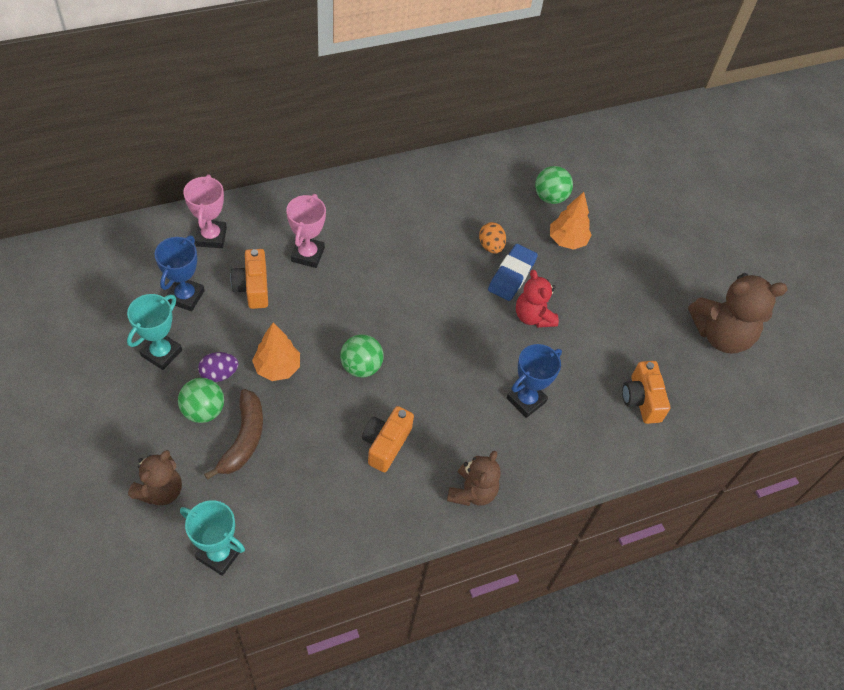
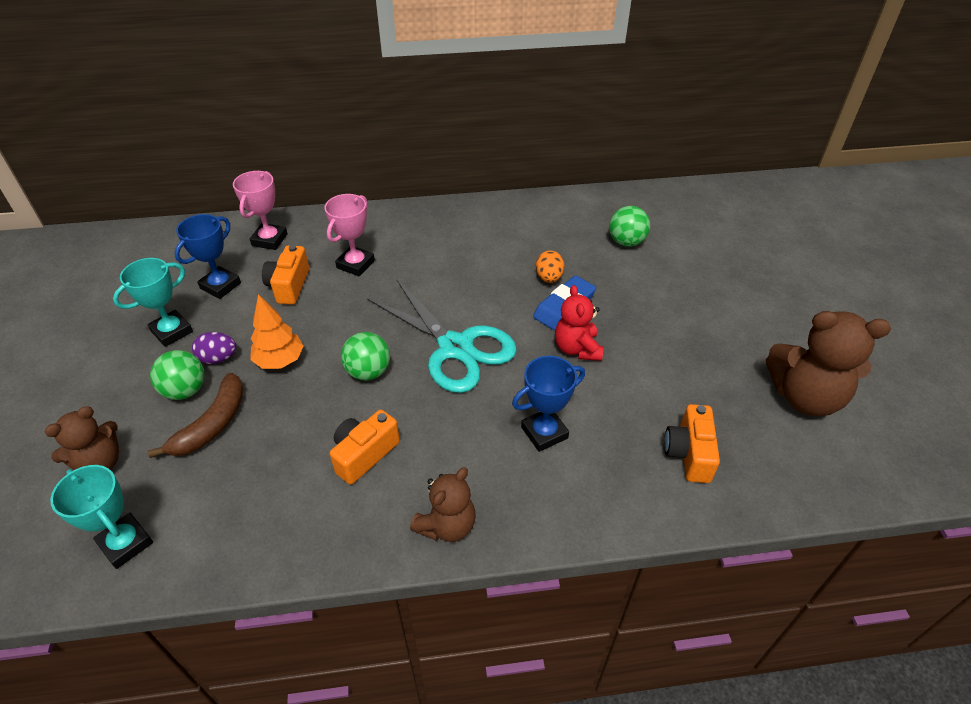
camera: 20 degrees right, 10 degrees down
(430, 331) = (455, 348): none -> turquoise scissors
(567, 241) = (635, 282): orange tree -> none

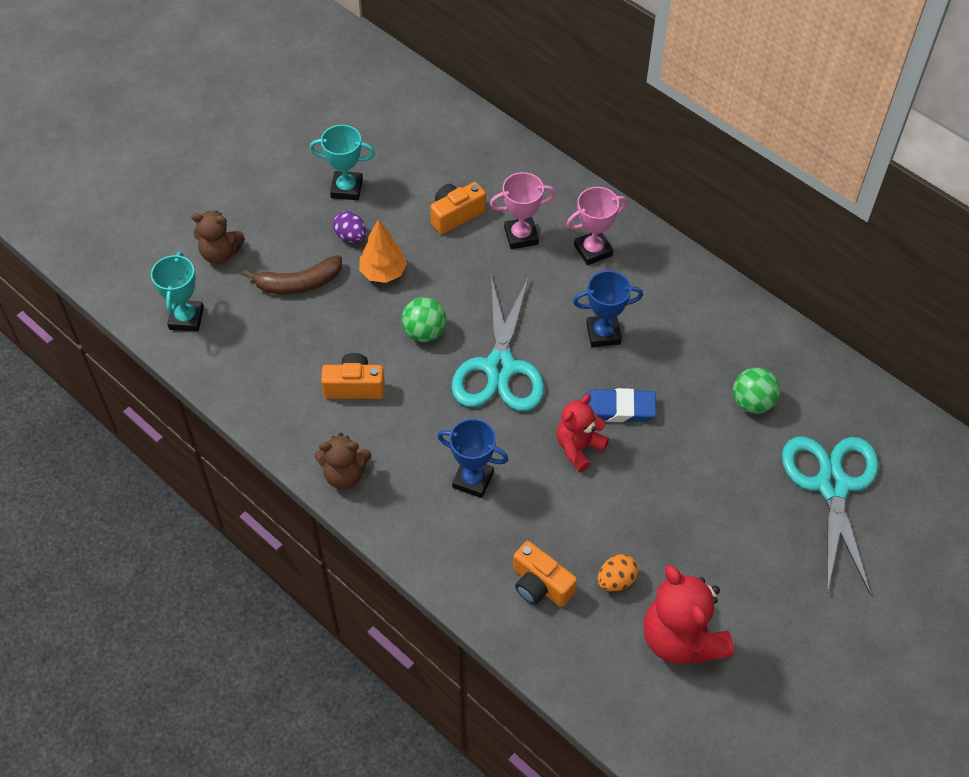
camera: 50 degrees right, 10 degrees up
(185, 390) = (309, 244): green ball -> none
(220, 286) = (413, 175): blue trophy -> blue trophy (603, 333)
(269, 240) = (489, 160): pink trophy -> pink trophy (593, 250)
(549, 278) = (642, 375): orange egg -> orange egg (616, 580)
(689, 453) = (540, 585): orange camera -> orange camera turned 105 degrees counterclockwise
(727, 246) = (832, 485): none -> turquoise scissors
(805, 397) = (681, 638): brown teddy bear -> red teddy bear

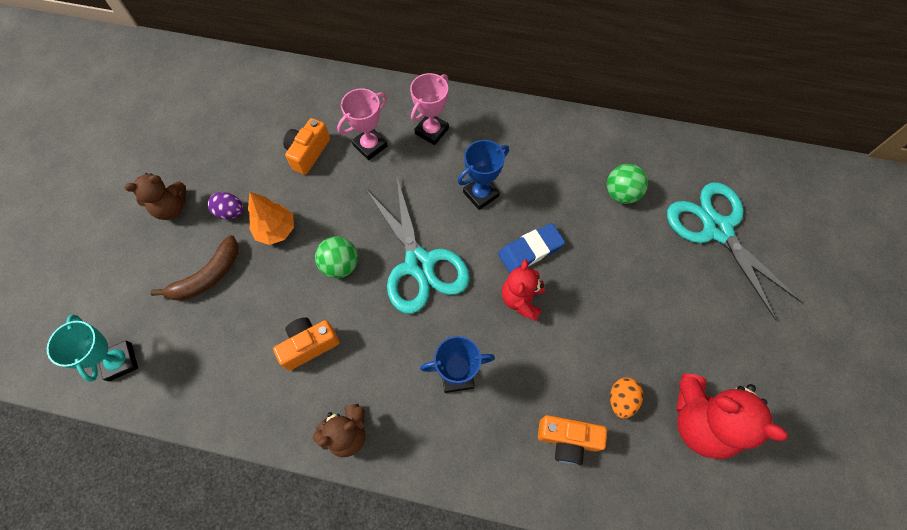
camera: 30 degrees left, 10 degrees up
(220, 253) = (121, 284): brown teddy bear -> brown teddy bear (171, 208)
(346, 189) = (204, 173): turquoise trophy -> none

